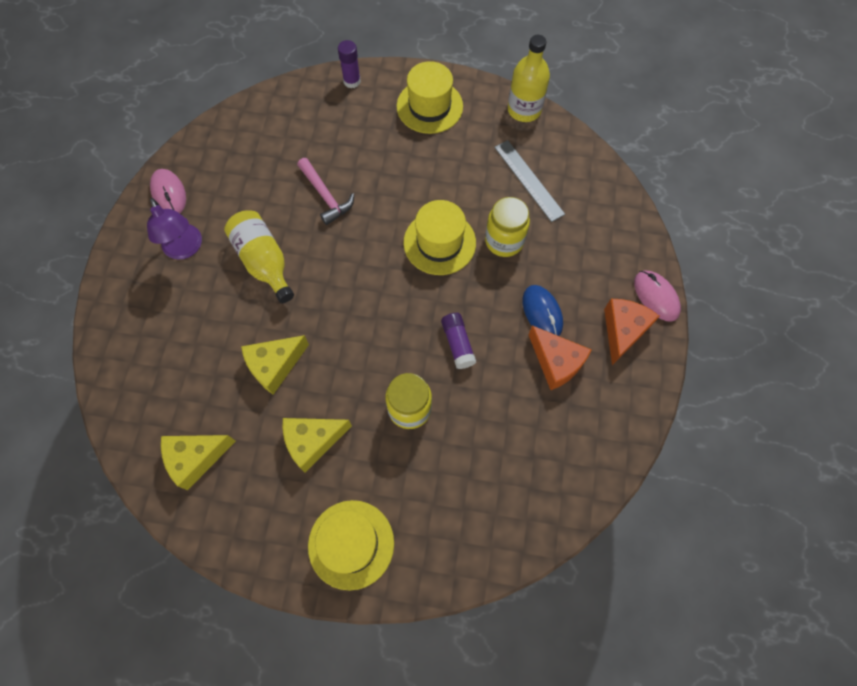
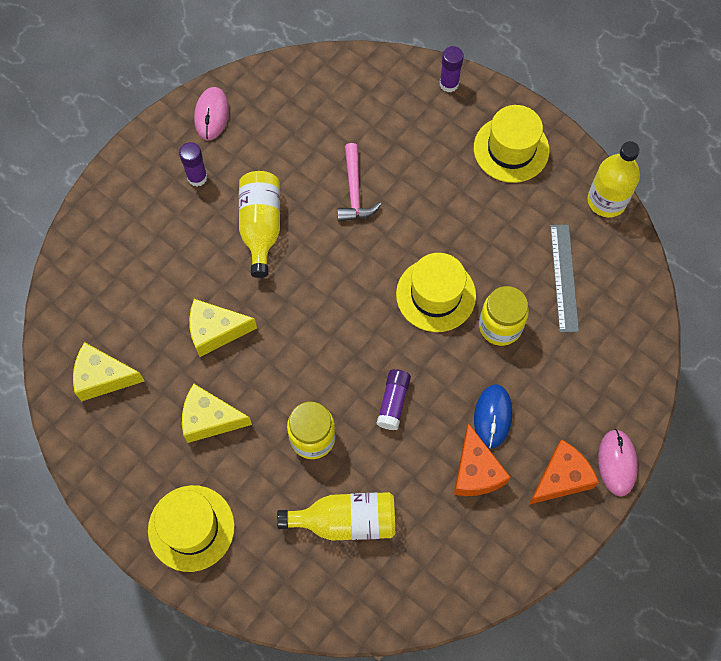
camera: 30 degrees right, 0 degrees up
(185, 249) = (197, 177): purple lamp -> purple glue stick
(478, 461) = (346, 521): none -> yellow bottle

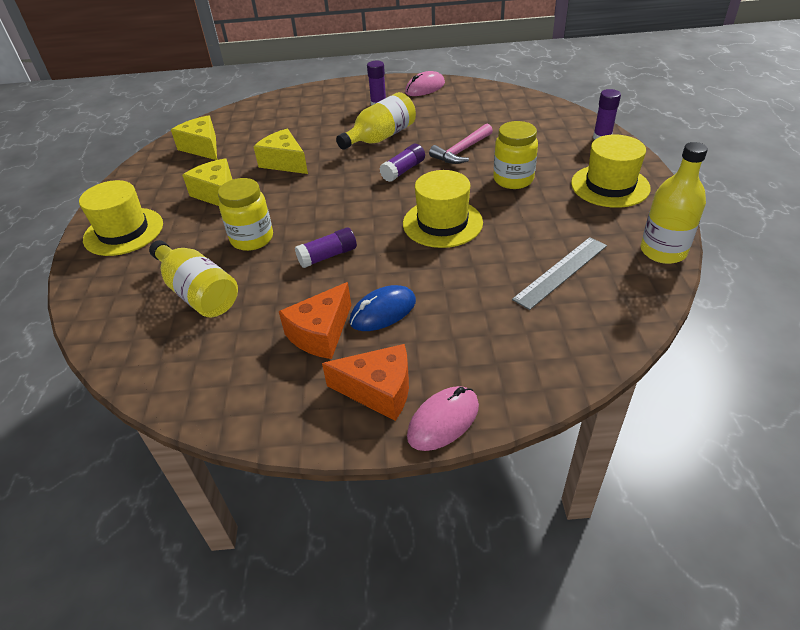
camera: 50 degrees right, 25 degrees down
(334, 256) = (403, 170): none -> purple glue stick
(500, 326) = (466, 266): yellow jar -> yellow jar (513, 180)

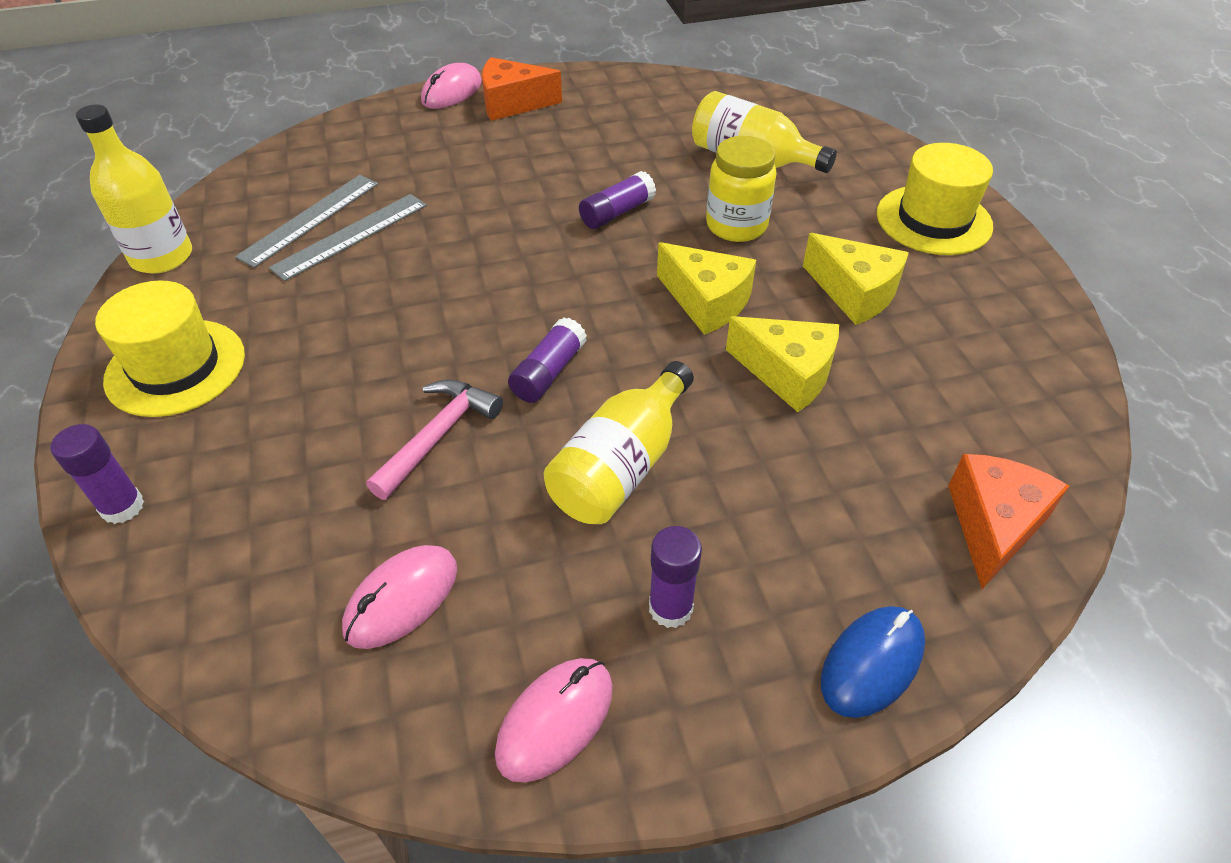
camera: 165 degrees right, 5 degrees up
(202, 147) = (992, 401): yellow cheese -> yellow cheese (706, 301)
(321, 333) = (586, 137): orange cheese -> orange cheese (993, 525)
(383, 312) = (525, 160): blue mouse -> blue mouse (872, 663)
(442, 223) = (466, 272): yellow hat -> none
(475, 110) = (401, 599): none -> pink mouse
(513, 180) = (344, 367): yellow jar -> none
(525, 255) = (351, 236): none -> grey ruler

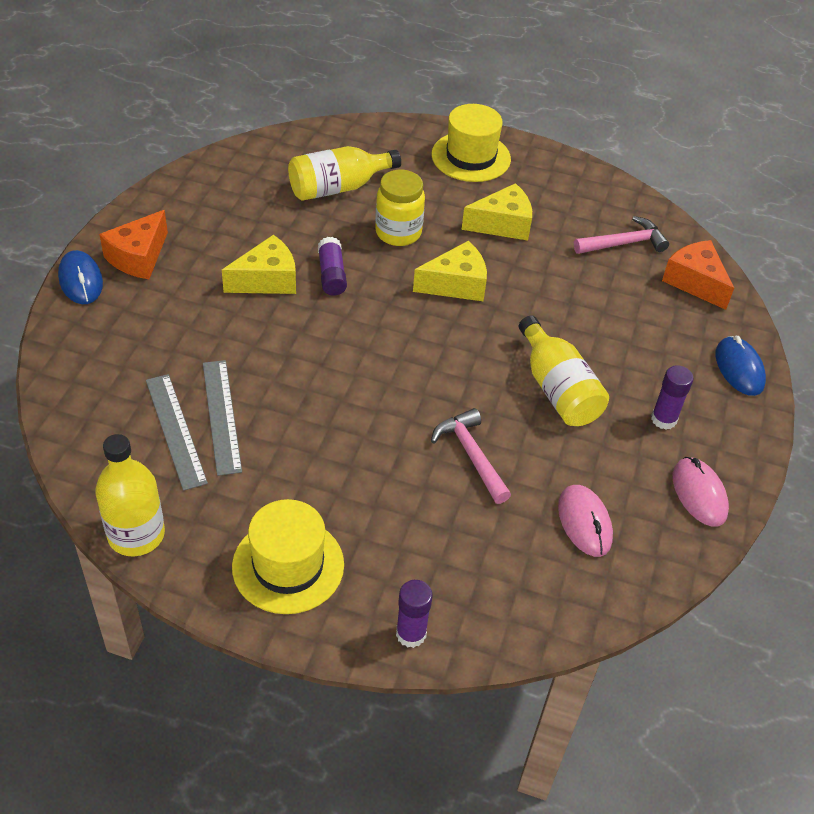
camera: 60 degrees left, 0 degrees up
(452, 92) = (81, 280): pink mouse -> blue mouse
(548, 372) = (458, 382): purple glue stick -> none
(787, 373) = (542, 287): yellow cheese -> yellow cheese (267, 280)
(969, 414) = (624, 243): none -> pink hammer

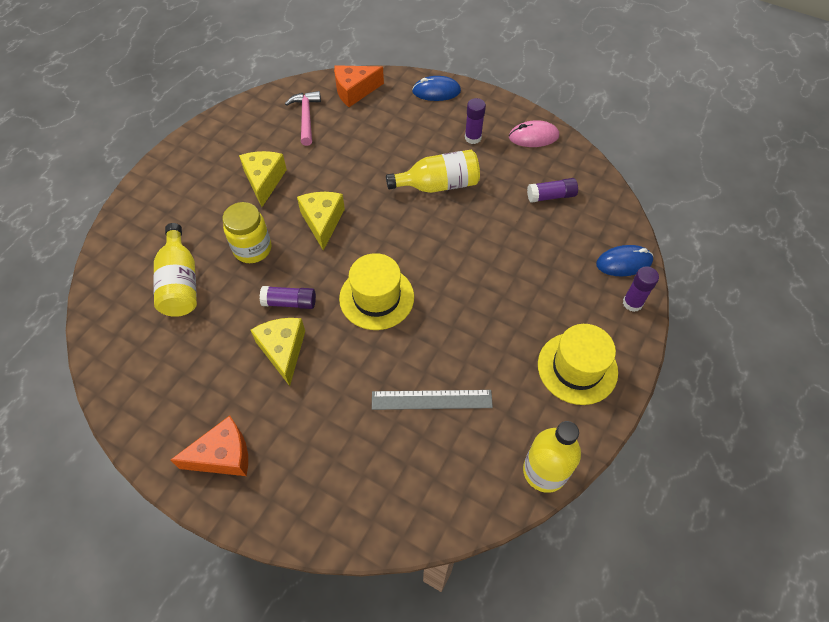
camera: 75 degrees left, 10 degrees up
(81, 280) = (241, 510): blue mouse -> blue mouse (624, 262)
(138, 257) = (223, 455): orange cheese -> orange cheese turned 60 degrees counterclockwise
(176, 430) = (442, 435): grey ruler -> none
(471, 157) = (175, 185): yellow hat -> yellow hat (376, 297)
(471, 455) = (490, 244): pink hammer -> none
(584, 522) = (551, 196): pink mouse -> purple glue stick

